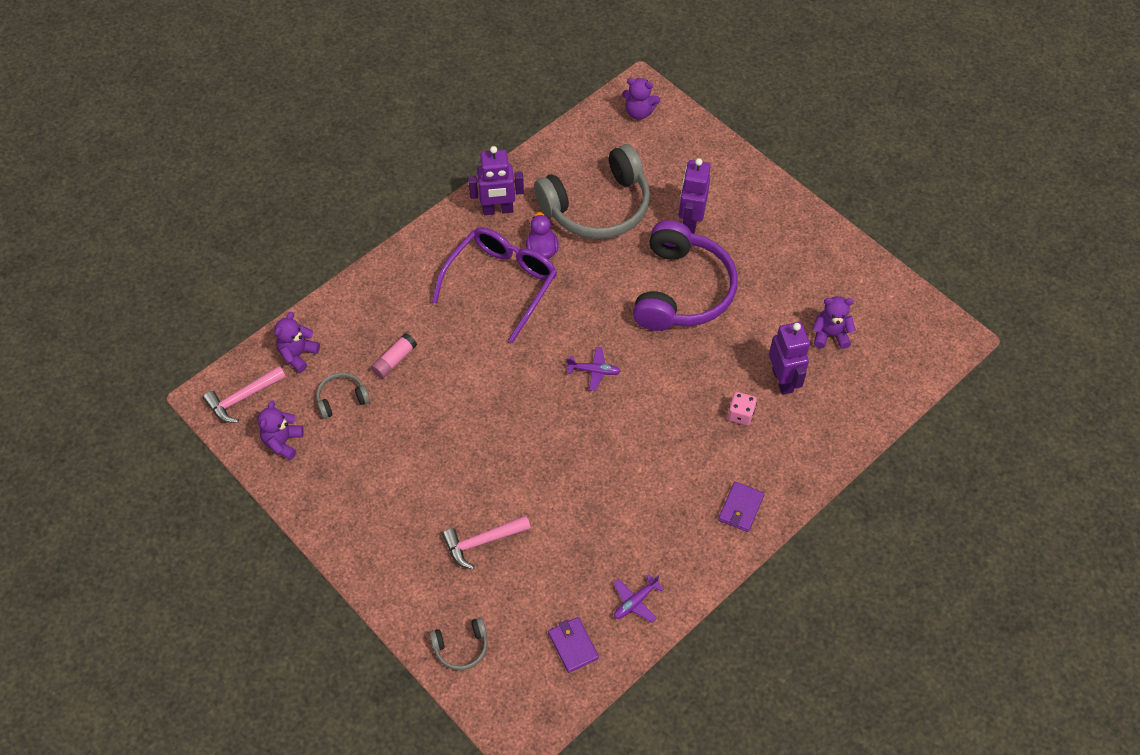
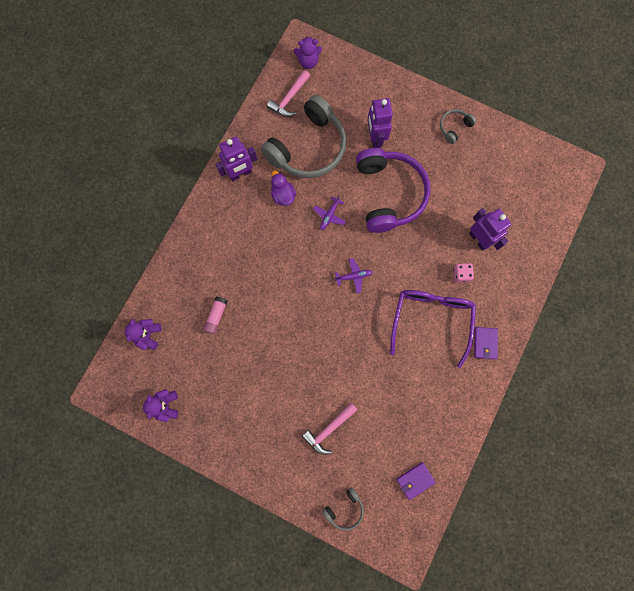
camera: 20 degrees left, 20 degrees up
(242, 398) = (123, 382): pink hammer -> pink hammer (289, 99)
(342, 399) = (192, 358): grey headphones -> grey headphones (454, 127)
(501, 283) = (266, 231): purple glasses -> purple glasses (431, 320)
(573, 645) = (415, 480): purple wallet -> purple wallet turned 75 degrees counterclockwise
(635, 602) = (443, 435): purple plane -> purple plane (329, 215)
(830, 335) = (497, 194): purple teddy bear -> none

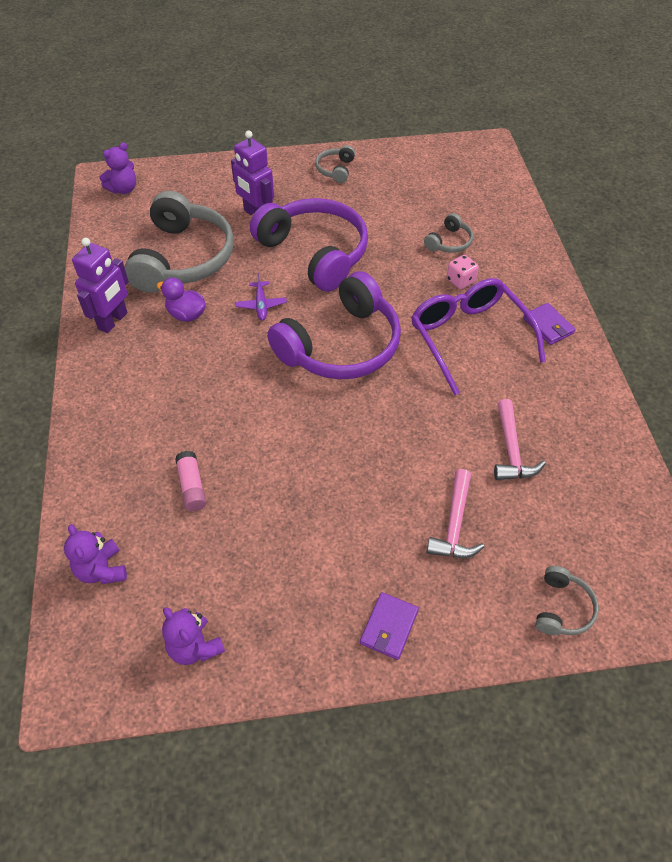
camera: 35 degrees left, 25 degrees down
(289, 99) = (125, 228): pink hammer -> pink hammer (511, 450)
(354, 276) = (341, 345): purple plane -> purple headphones
(415, 480) = (613, 512): purple wallet -> purple wallet (389, 627)
(479, 239) = (449, 242): purple robot -> grey headphones

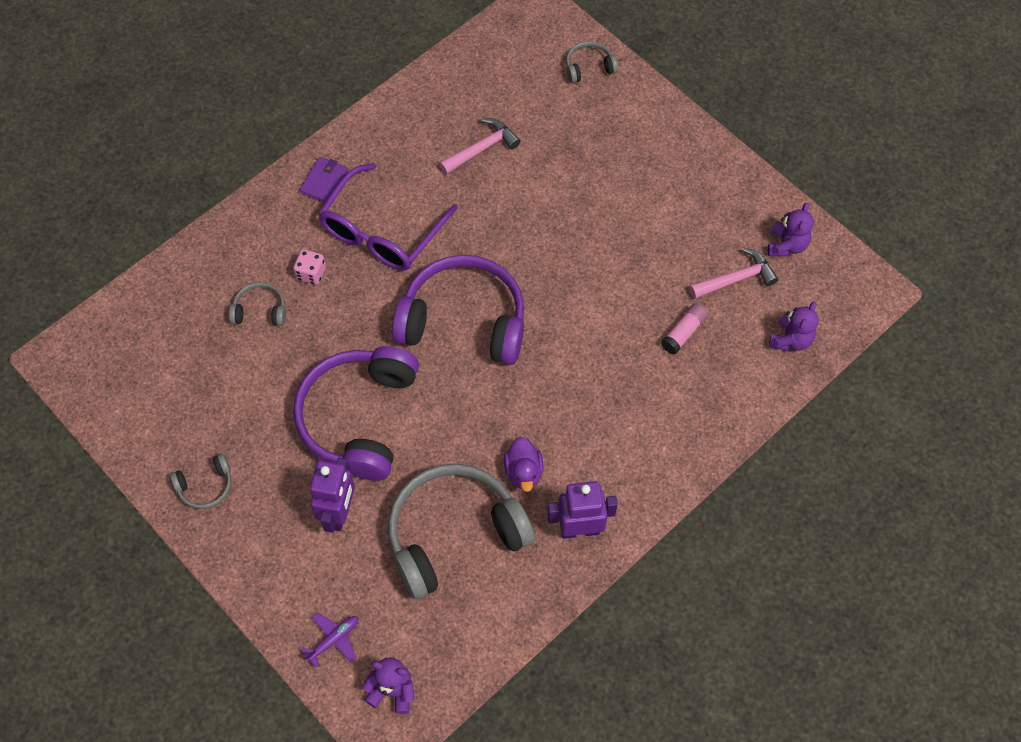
camera: 125 degrees left, 10 degrees up
(261, 305) = (464, 417): purple plane -> purple plane (334, 639)
(389, 627) = (681, 149): purple wallet -> none
(454, 525) = (576, 152): pink hammer -> pink hammer (736, 278)

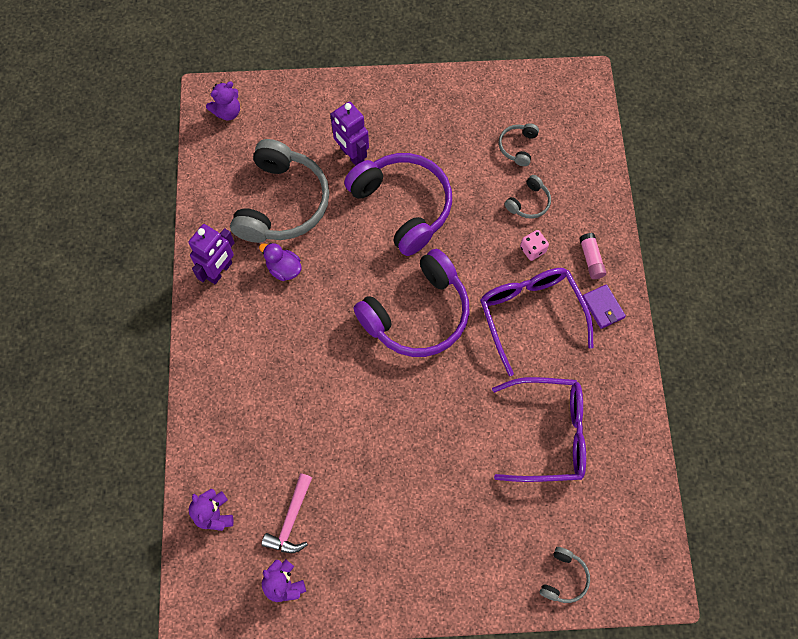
camera: 130 degrees right, 5 degrees up
(205, 486) = (431, 101): grey headphones -> grey headphones (518, 147)
(334, 639) = (281, 104): purple plane -> none
(482, 148) = (548, 434): pink hammer -> purple glasses
(683, 332) = (285, 445): pink glue stick -> pink glue stick (591, 259)

